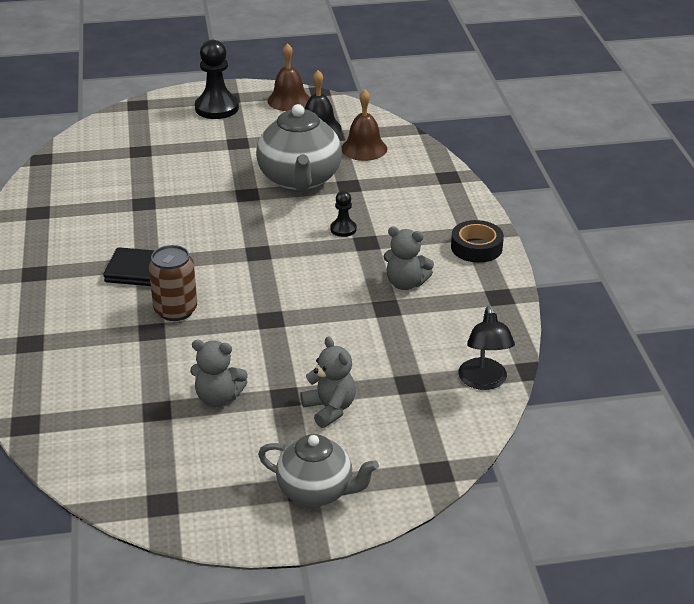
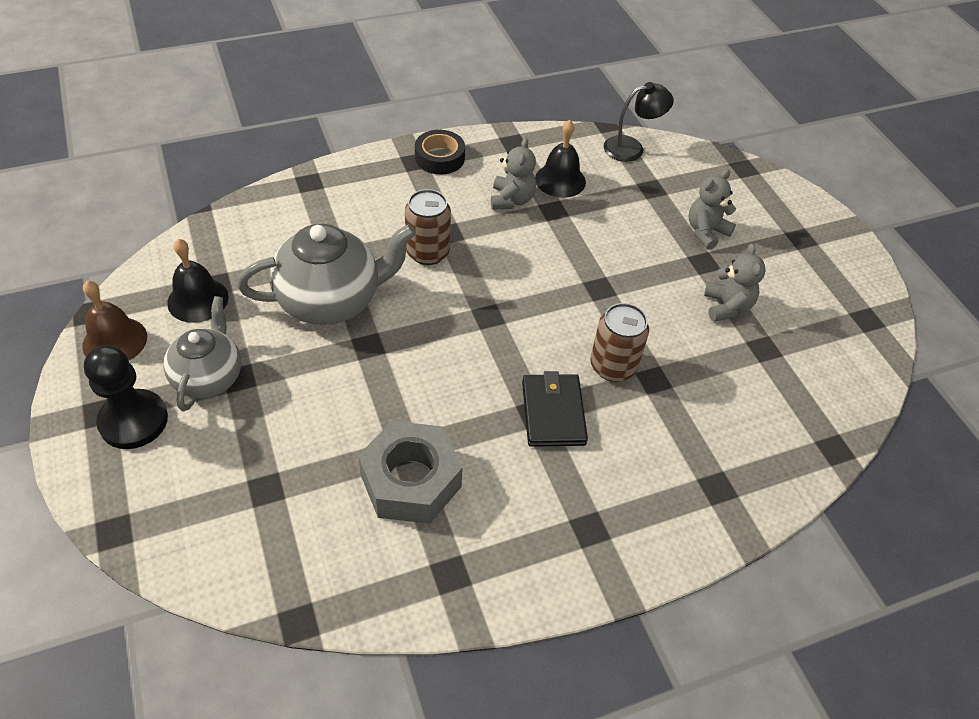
camera: 105 degrees left, 15 degrees up
(116, 203) = (411, 481): none -> grey nut
(317, 491) = (801, 229): grey teapot -> grey teapot (209, 377)
(343, 229) = (428, 252): black pawn -> brown can
(364, 148) = (250, 252): brown bell -> none
(432, 319) = (560, 180): none -> black bell

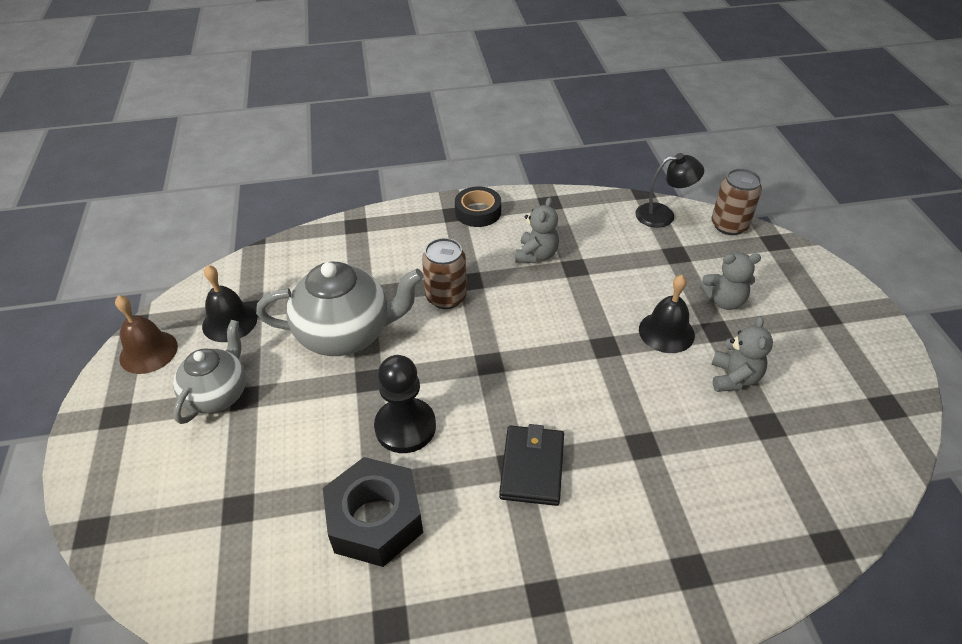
camera: 15 degrees right, 5 degrees down
(133, 421) = (141, 427): black pawn -> black pawn (405, 427)
(411, 481) = (375, 519): grey nut -> black nut
(560, 180) = (587, 240): black bell -> black bell (666, 332)
(613, 366) = (603, 426): brown can -> brown can (729, 225)
(706, 232) = (724, 301): grey teddy bear -> grey teddy bear turned 150 degrees counterclockwise

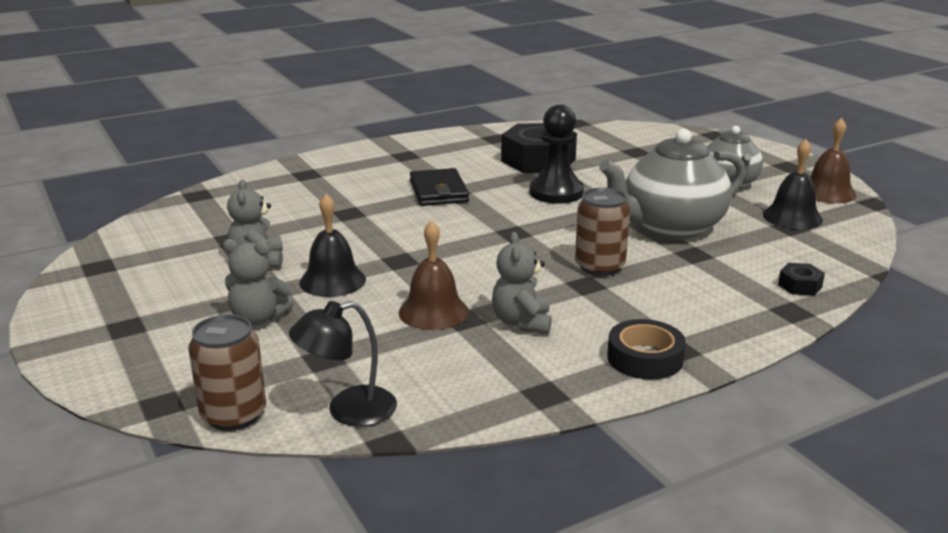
camera: 160 degrees right, 20 degrees down
(324, 244) = (800, 286): none -> black nut
(594, 279) = (433, 312): none -> brown bell
(724, 301) = (258, 319): grey teddy bear -> grey teddy bear turned 150 degrees counterclockwise

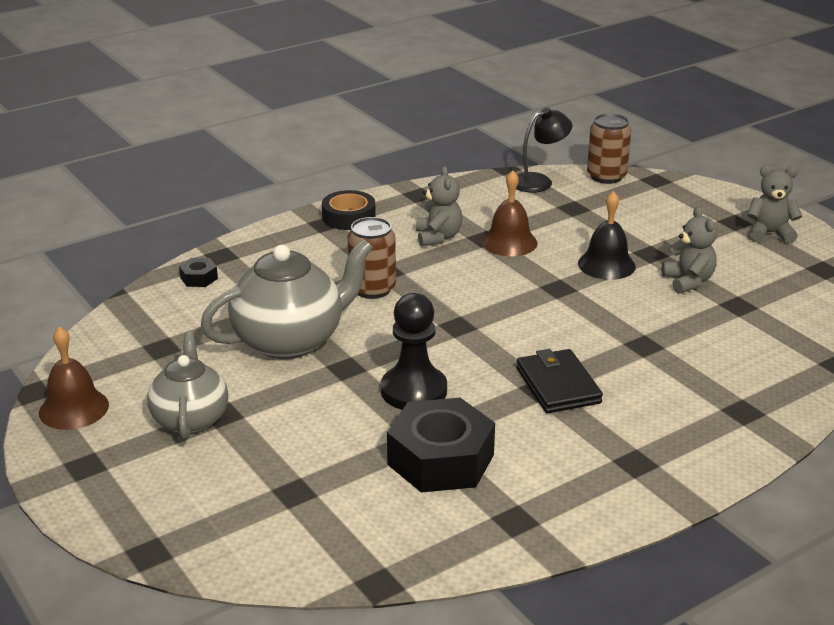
camera: 175 degrees right, 5 degrees up
(258, 319) = (641, 231): grey teddy bear -> grey teddy bear (769, 233)
(792, 217) = (148, 362): black bell -> none

